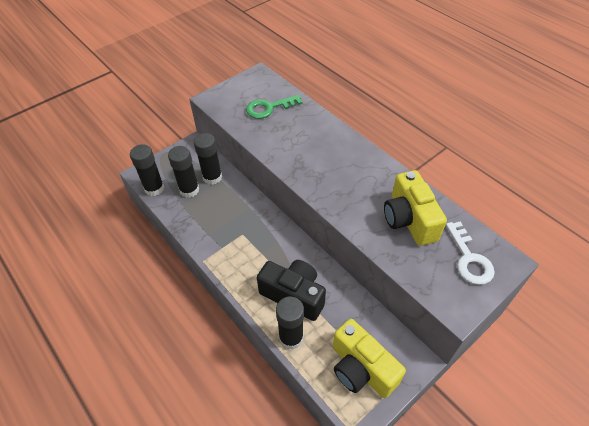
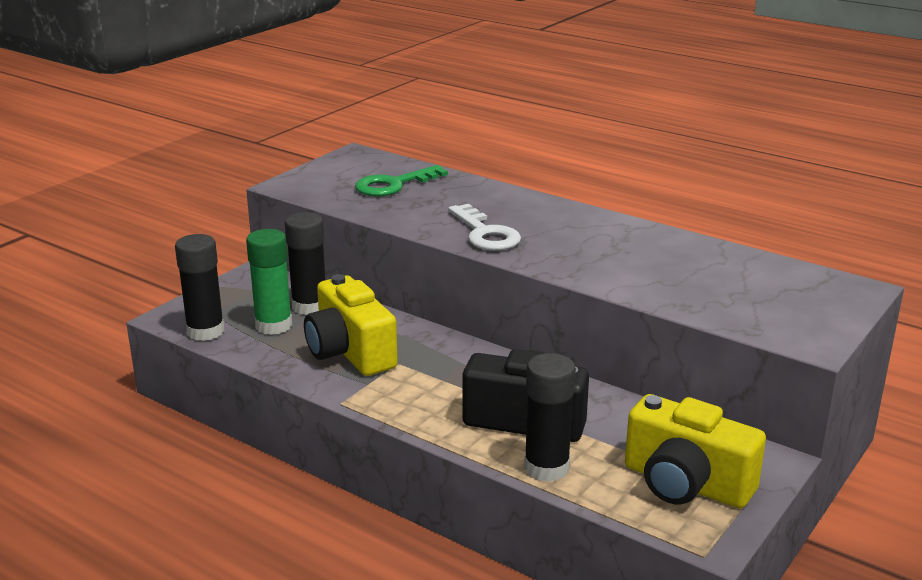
camera: 15 degrees left, 25 degrees down
(189, 190) = (273, 325): black glue stick -> green glue stick
(409, 220) = (686, 268): yellow camera -> yellow camera (350, 352)
(469, 259) = (800, 293): white key -> white key (485, 233)

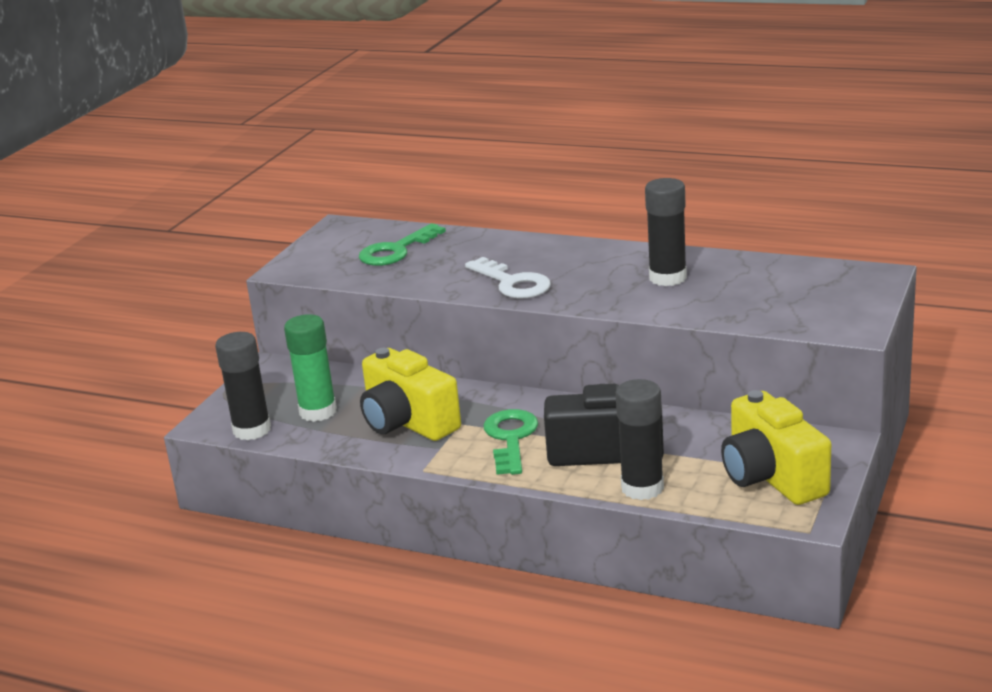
camera: 10 degrees left, 0 degrees up
(309, 306) = (344, 387): black glue stick -> black glue stick (667, 278)
(439, 388) = (510, 438): none -> green key
(686, 484) = (771, 477): yellow camera -> yellow camera turned 45 degrees clockwise

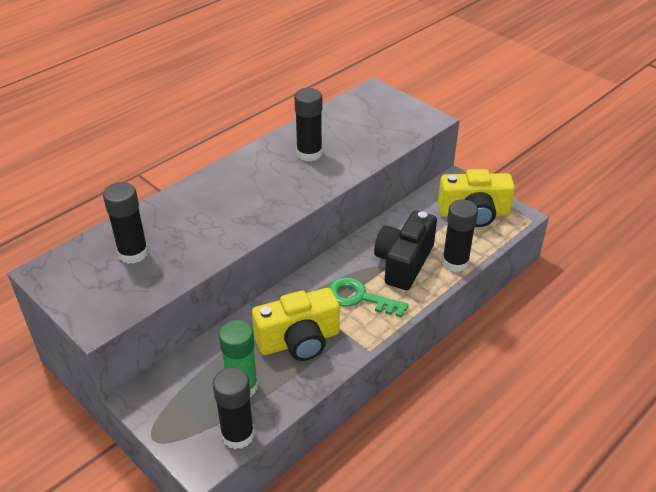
camera: 70 degrees left, 15 degrees up
(396, 250) = (133, 253): green key -> black glue stick
(512, 283) = (252, 214): white key -> none

